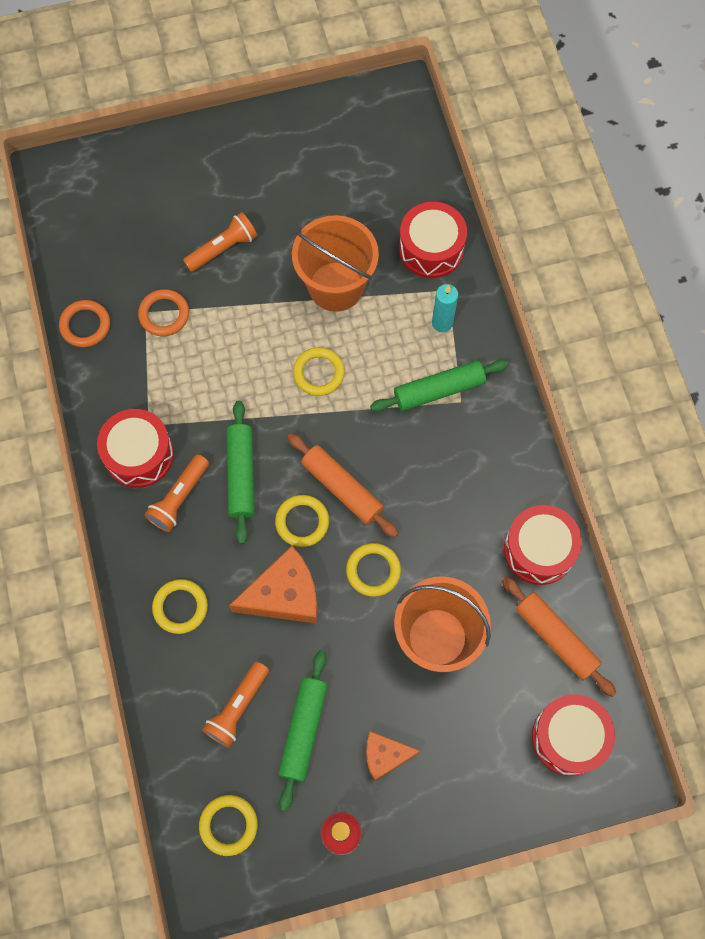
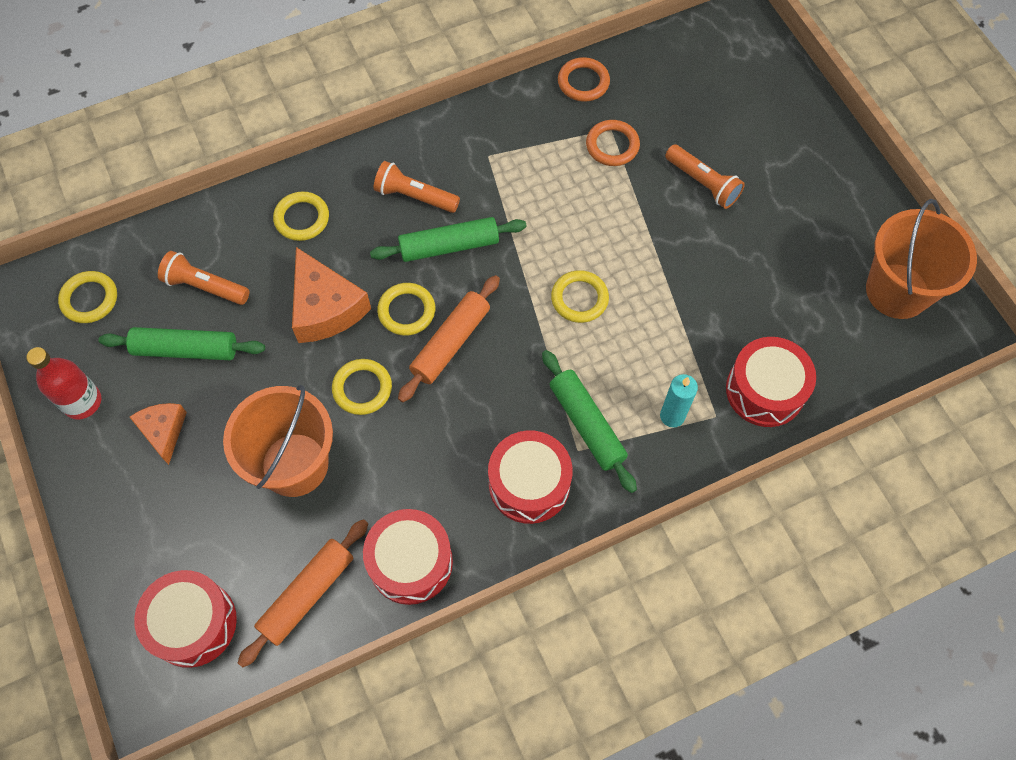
camera: 80 degrees right, 5 degrees down
(139, 454) = (455, 154): red drum -> red drum (529, 484)
(336, 286) = (688, 298): orange bucket -> orange bucket (897, 291)

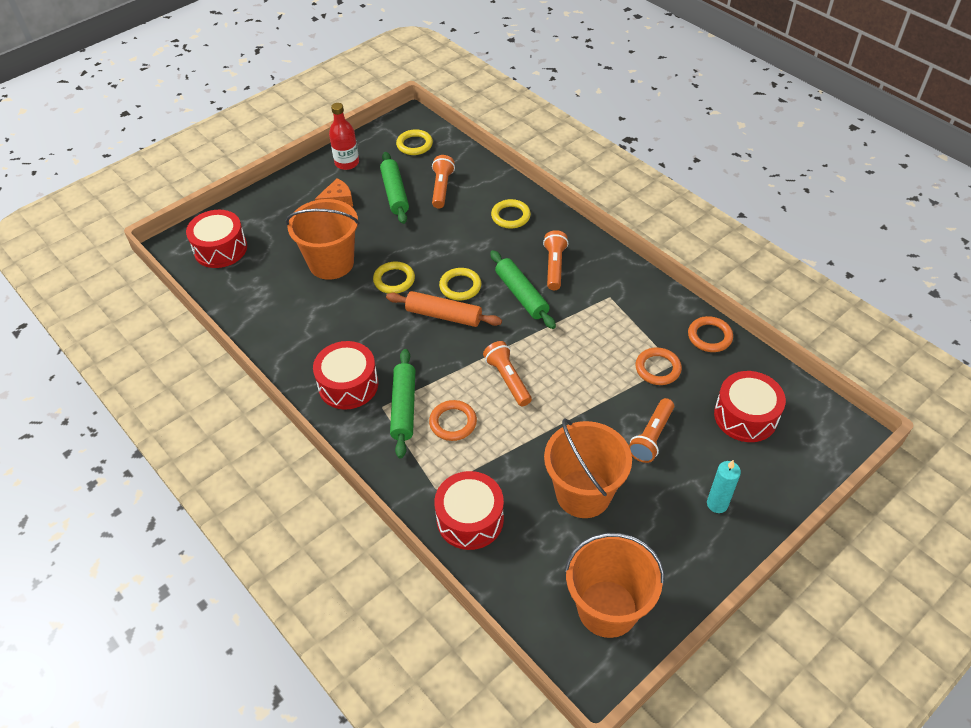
camera: 75 degrees right, 15 degrees down
(307, 594) = (247, 293): orange rolling pin -> none
(325, 308) = (447, 246): orange cheese -> none
(410, 562) = (277, 336): red drum -> red drum (745, 416)
(579, 298) = (508, 379): yellow ring -> orange flashlight
(587, 424) = (404, 407): green rolling pin -> green rolling pin turned 45 degrees counterclockwise
(626, 375) = (453, 422): none -> orange ring
(672, 416) = (427, 459): turquoise candle -> turquoise candle (717, 504)
(758, 270) = (583, 493): none -> orange bucket

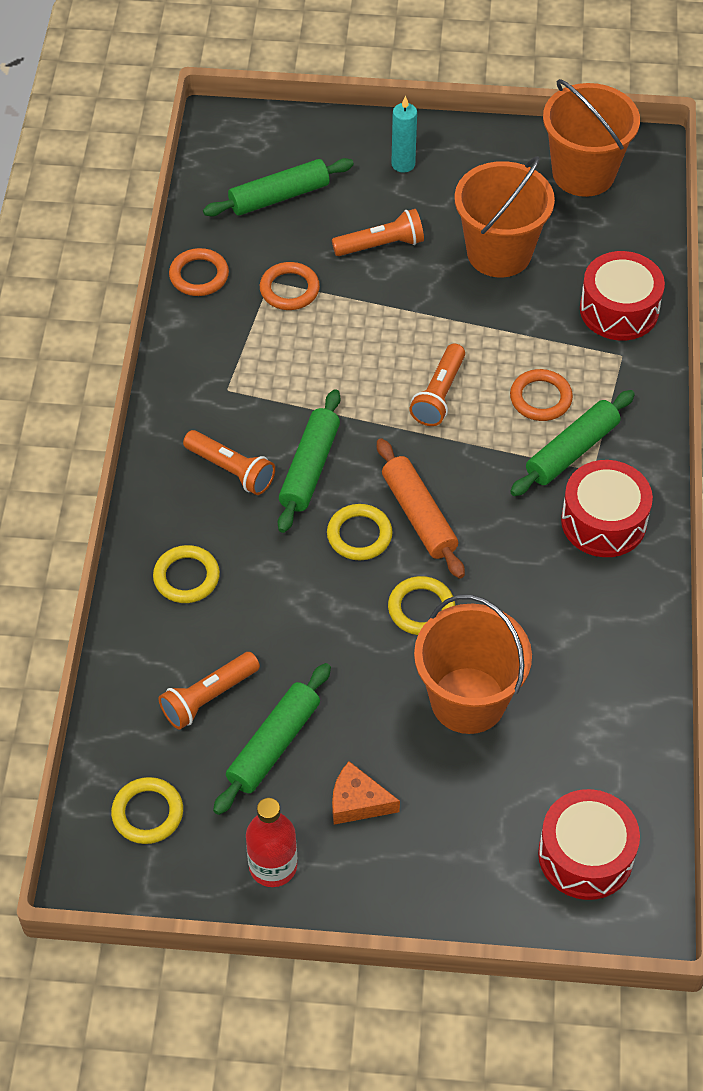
camera: 135 degrees left, 5 degrees up
(554, 266) = (231, 470): orange flashlight -> orange flashlight turned 105 degrees counterclockwise
(745, 416) = (279, 196): red drum -> green rolling pin

